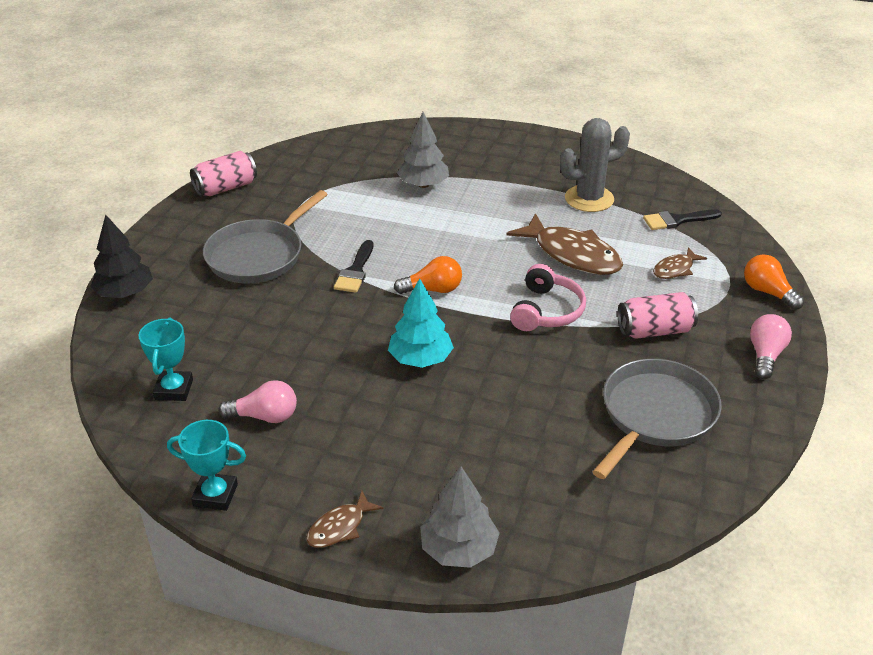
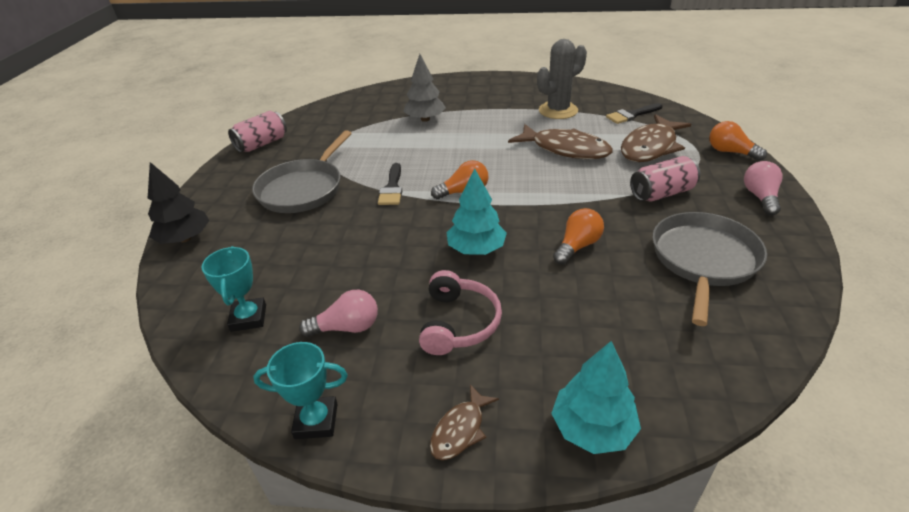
camera: 10 degrees left, 0 degrees up
(459, 549) = (593, 428): grey tree -> turquoise tree
(528, 375) = (577, 246): none -> orange light bulb
(547, 311) = (566, 193): pink headphones -> pink headphones (459, 323)
(675, 269) = (650, 147): brown fish -> brown fish, size x1.97

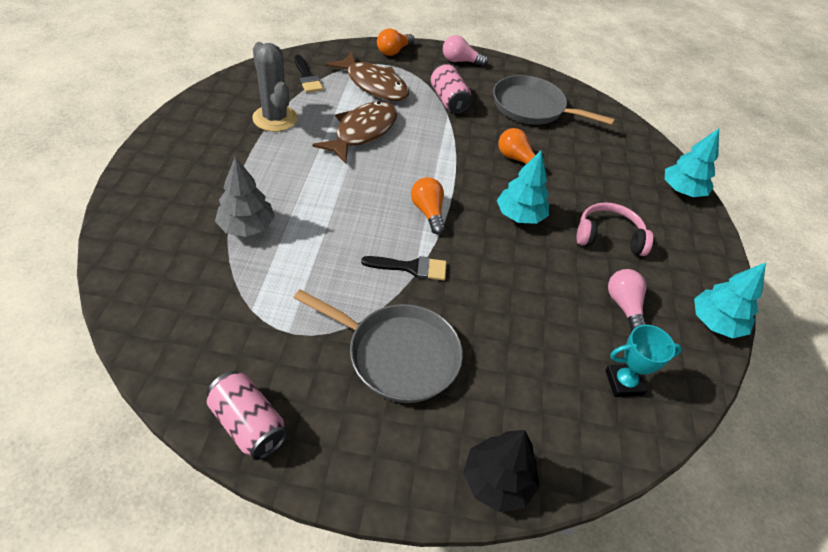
camera: 95 degrees left, 10 degrees up
(316, 421) = (715, 323): turquoise trophy -> turquoise tree
(460, 430) = (699, 247): brown fish -> none

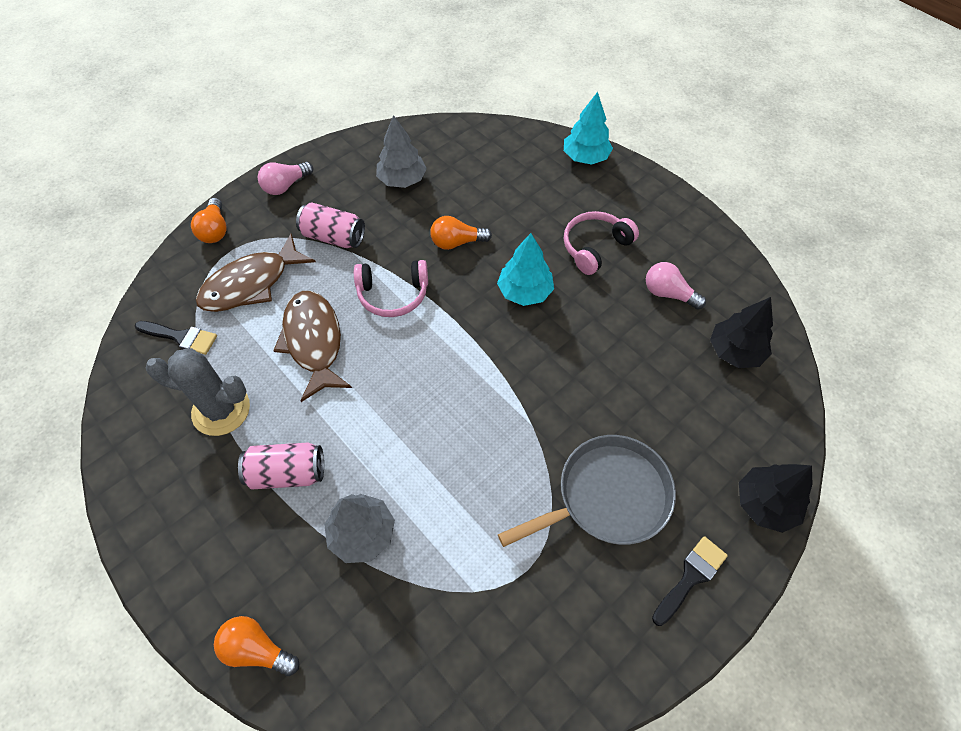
camera: 45 degrees left, 10 degrees up
(249, 424) = (602, 668): pink can -> pink can (287, 473)
(374, 85) = (251, 284): brown fish -> brown fish turned 150 degrees clockwise
(411, 267) = (521, 420): black brush -> black brush (691, 577)
(428, 212) = (466, 360): orange light bulb -> orange light bulb (257, 649)
(438, 149) = (393, 295): none -> pink headphones
(532, 107) = (402, 180): grey pan -> grey tree
(624, 383) = (735, 351): turquoise trophy -> black tree
(715, 323) = (722, 248): turquoise tree -> none

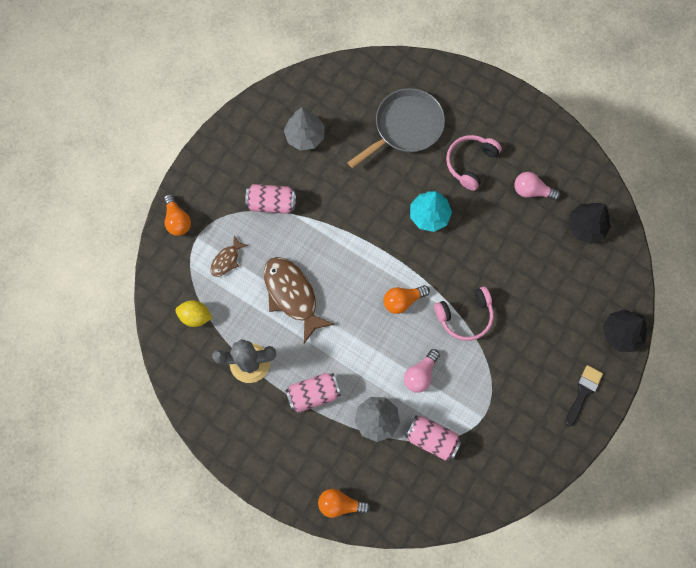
camera: 15 degrees left, 15 degrees up
(181, 337) = (195, 316): black brush -> yellow lemon
(251, 284) = (227, 260): brown fish -> brown fish, size x0.51
(285, 186) = (214, 165): pink light bulb -> pink light bulb (420, 374)
(393, 295) = (335, 242): pink headphones -> pink headphones (465, 316)
(434, 585) = (432, 439): none -> pink can
(457, 242) = (366, 185): orange light bulb -> orange light bulb (403, 300)
(585, 157) = (443, 77): turquoise tree -> none
(608, 496) = (523, 354): grey pan -> grey pan (406, 127)

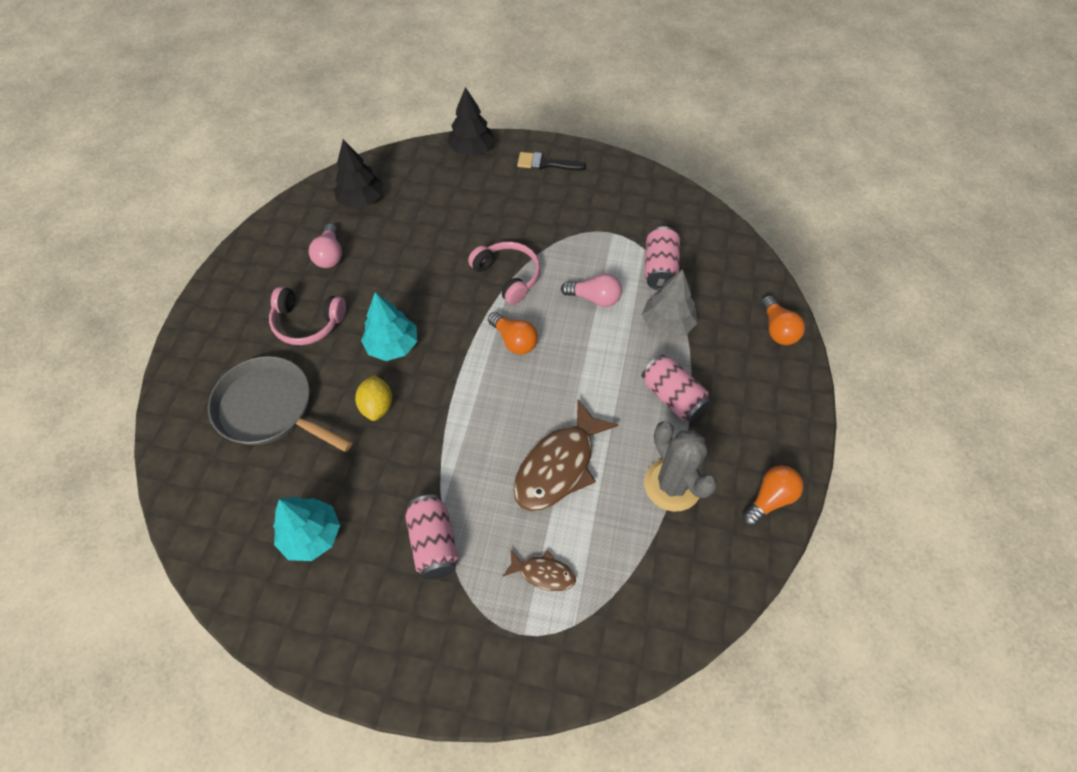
camera: 110 degrees left, 15 degrees down
(177, 220) = (507, 678): orange light bulb -> orange light bulb (770, 499)
(195, 316) = (644, 584): yellow lemon -> yellow lemon (377, 406)
(305, 136) = (311, 535): grey tree -> turquoise tree

